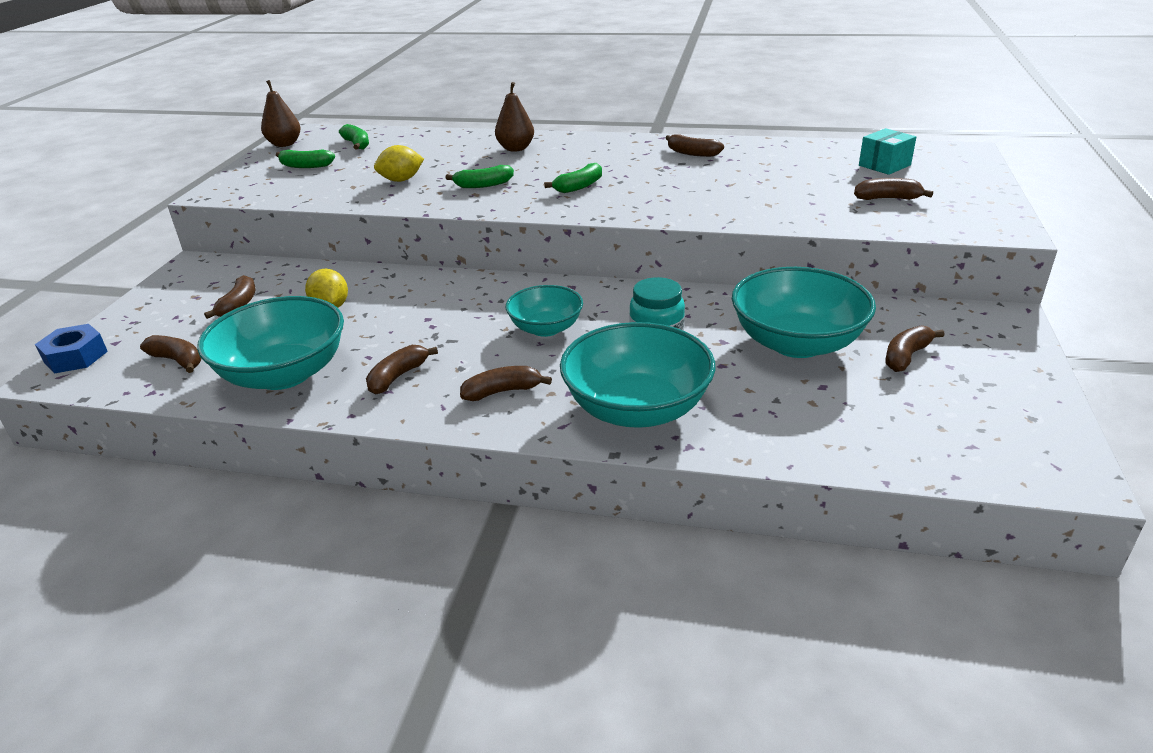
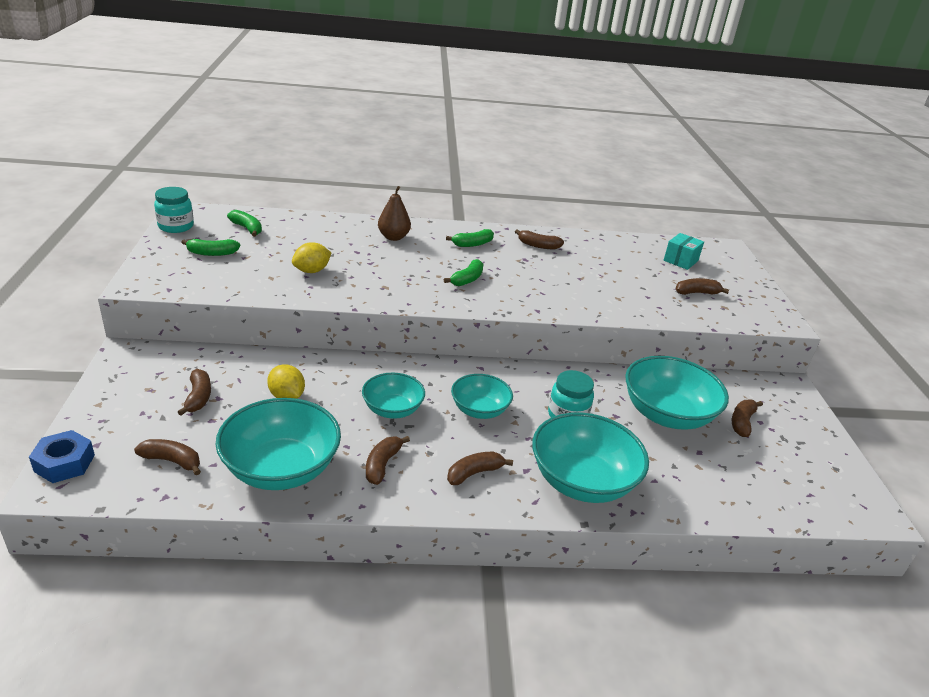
camera: 20 degrees left, 0 degrees up
(284, 144) = (176, 226): brown pear -> turquoise jar
(441, 324) = (392, 409): none -> turquoise bowl
(483, 185) = (387, 277): green banana -> green banana (472, 244)

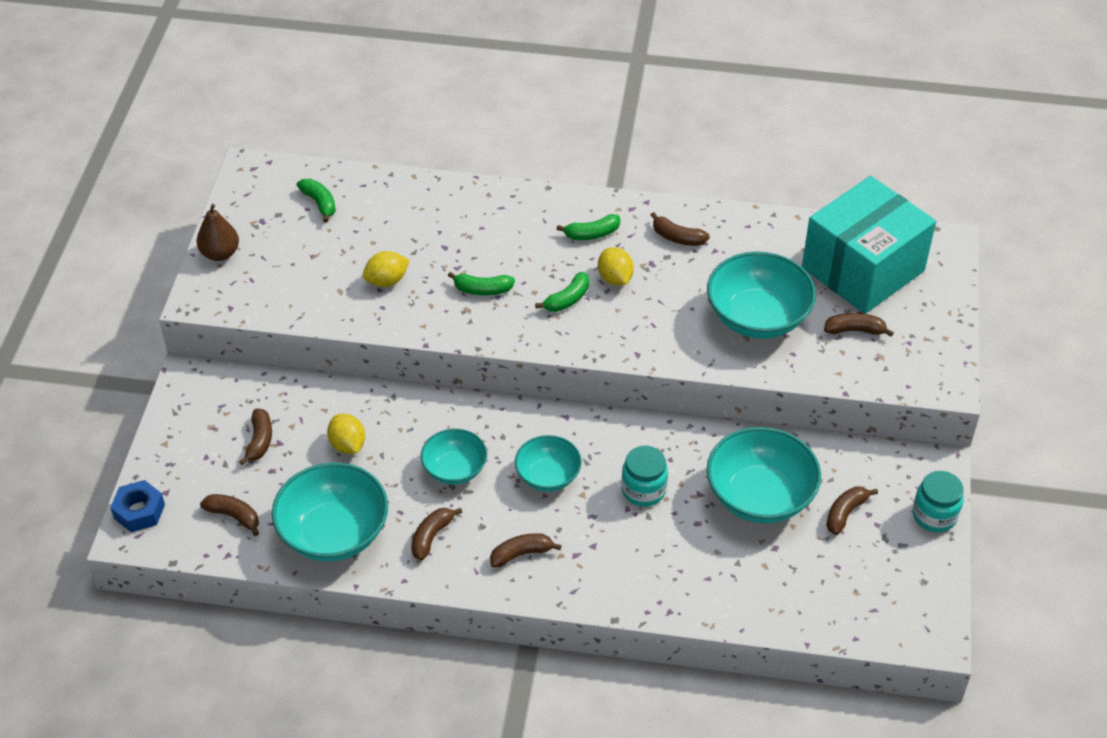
camera: 15 degrees right, 15 degrees up
(176, 226) = (238, 199): turquoise jar -> turquoise jar (934, 515)
(212, 253) = (277, 248): green banana -> green banana (482, 290)
(393, 237) = (494, 220): brown pear -> brown pear (220, 253)
(500, 267) = (615, 278): none -> yellow lemon
(582, 481) = (630, 573): turquoise bowl -> turquoise bowl (757, 317)
(680, 260) = (863, 269): turquoise box -> turquoise box, size x2.48

